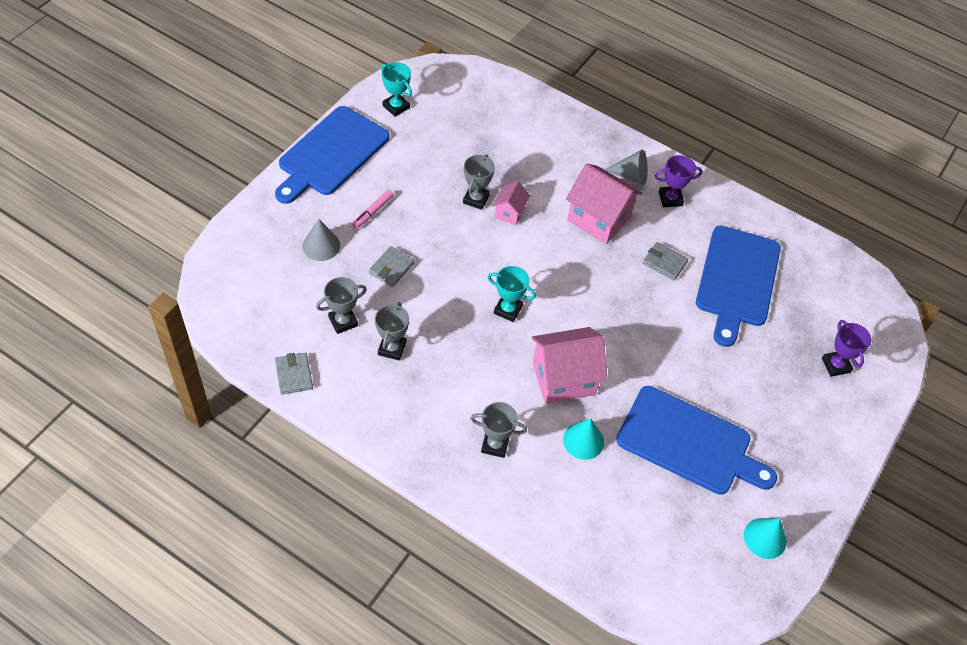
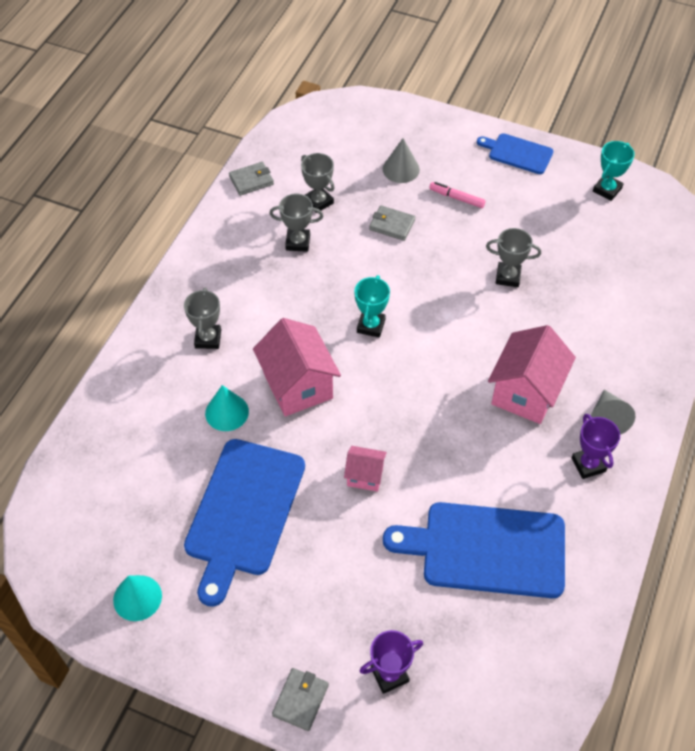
camera: 85 degrees right, 0 degrees up
(331, 154) = (517, 153): blue cutting board -> blue cutting board, size x0.54
(509, 212) = (501, 309): pink house -> pink house (365, 476)
(664, 263) = (485, 467): grey wallet -> grey wallet (300, 700)

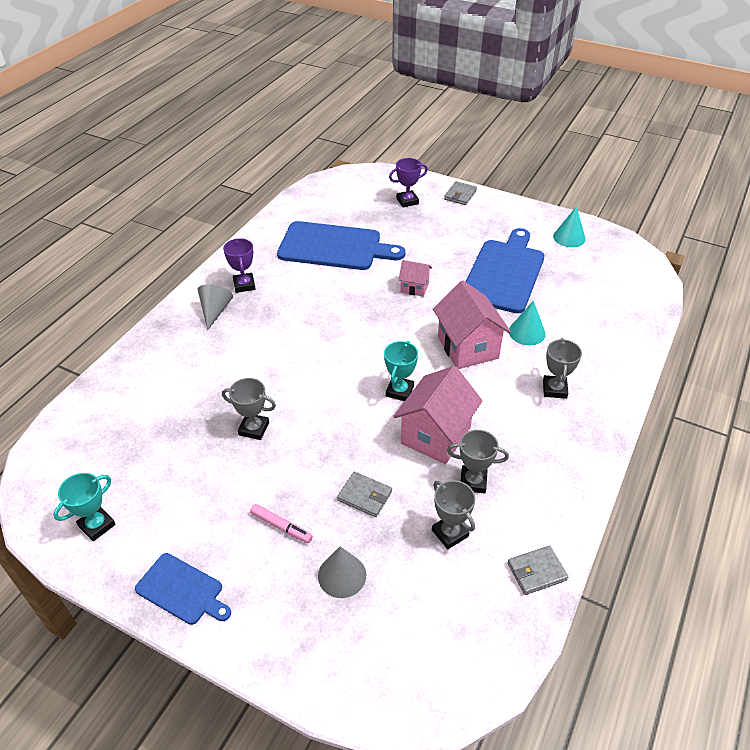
camera: 175 degrees left, 10 degrees down
(525, 393) = (274, 331): pink house -> pink house (436, 435)

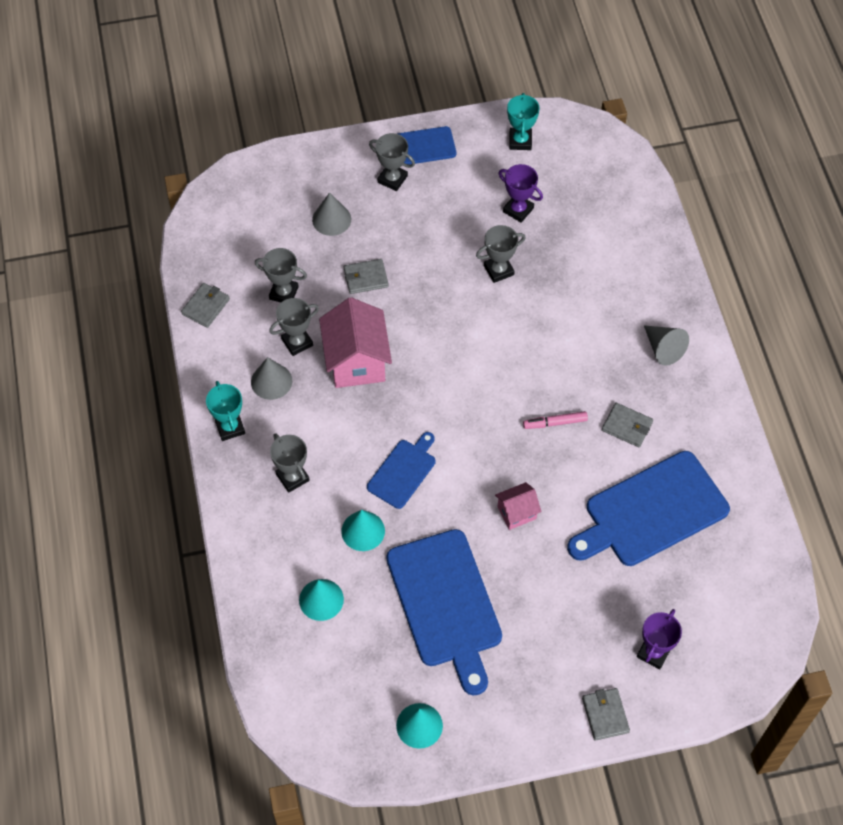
camera: 140 degrees right, 15 degrees up
(244, 285) = (676, 396): purple trophy -> purple trophy (518, 210)
(245, 575) = (392, 179): none -> grey trophy
(281, 526) = (401, 220): pink marker -> pink marker (555, 423)
(294, 288) = (627, 426): none -> grey wallet
(399, 391) = (421, 382): turquoise trophy -> turquoise trophy (230, 427)
(467, 347) = (403, 471): pink house -> blue cutting board
(520, 465) = (271, 381): none -> grey cone
(586, 315) = (321, 599): none -> turquoise cone

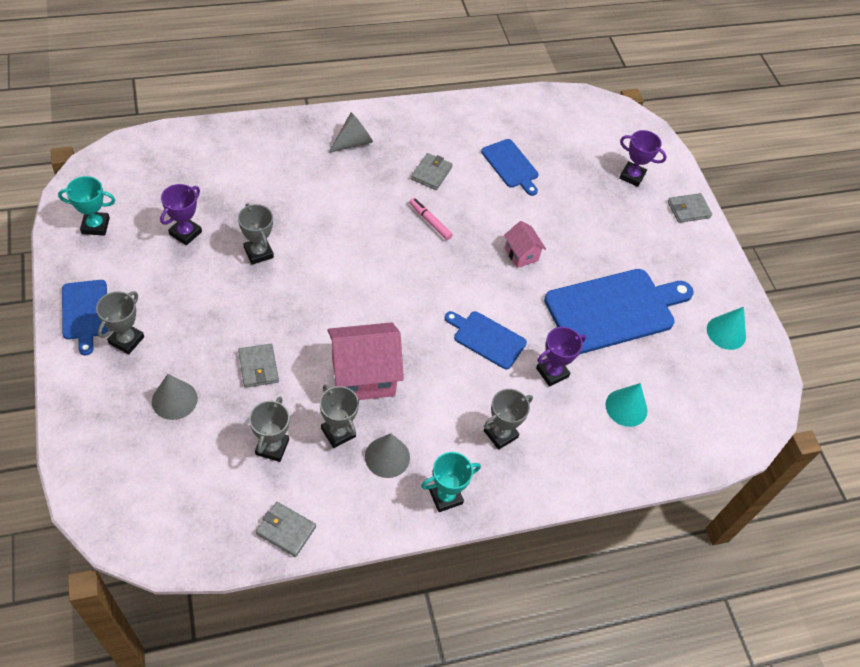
camera: 100 degrees left, 5 degrees down
(363, 531) = (552, 372): turquoise cone -> purple trophy
(555, 423) = (430, 221): pink marker -> pink marker turned 150 degrees clockwise
(651, 512) = (511, 165): blue cutting board -> blue cutting board, size x0.54

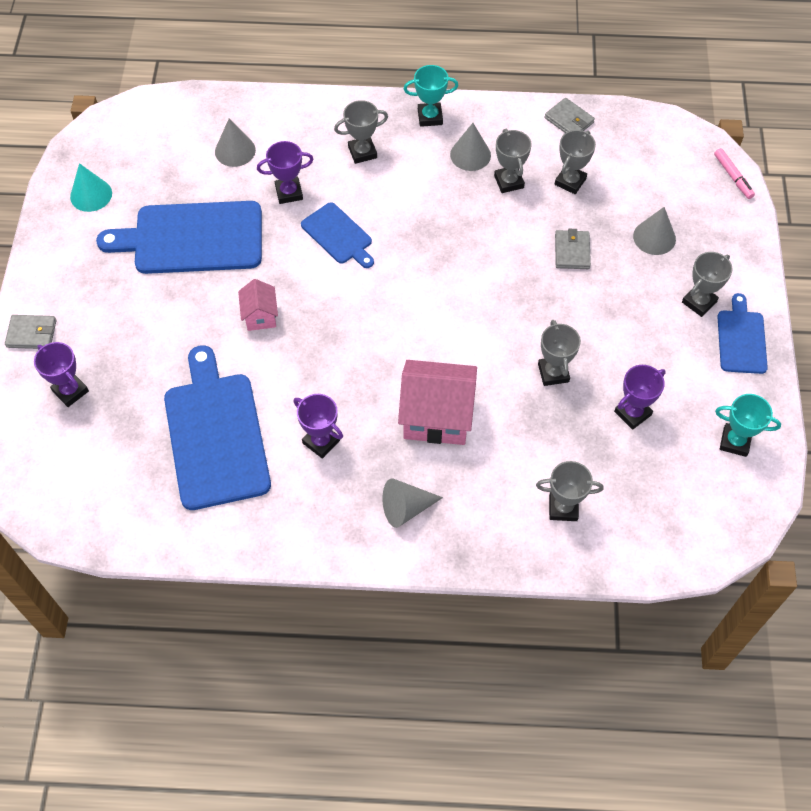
camera: 155 degrees left, 5 degrees up
(235, 160) = (563, 508): none -> grey trophy
(363, 376) = (472, 224): pink house -> pink house (436, 417)
(430, 221) = (348, 375): pink marker -> pink marker (733, 177)
(431, 173) = (321, 441): grey wallet -> purple trophy
(511, 165) = (215, 434): blue cutting board -> blue cutting board, size x1.86
(626, 407) = (235, 150): turquoise cone -> grey cone

